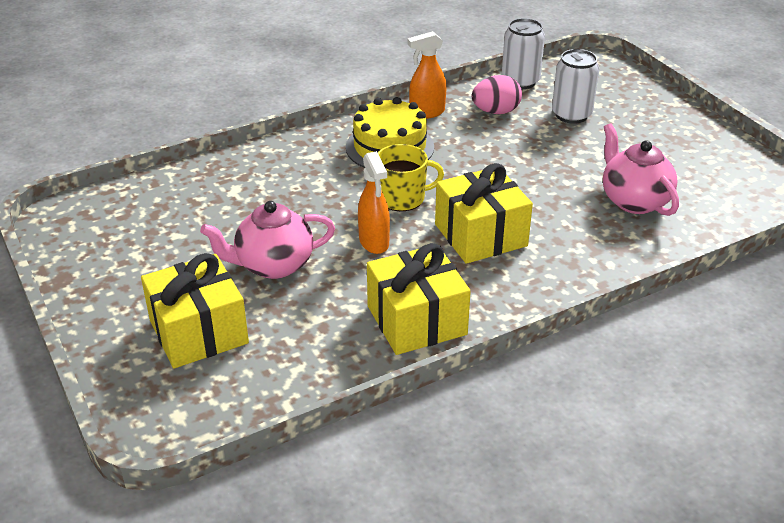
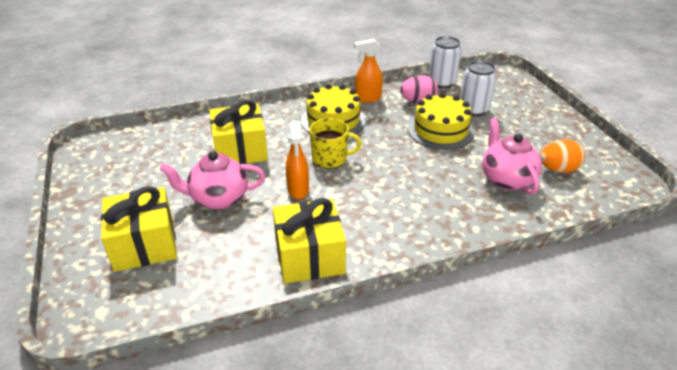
camera: 10 degrees right, 0 degrees up
(480, 235) = (380, 193): yellow gift -> yellow gift (240, 150)
(535, 146) = (440, 130): none -> yellow cake
(694, 182) = (558, 169): none -> orange egg

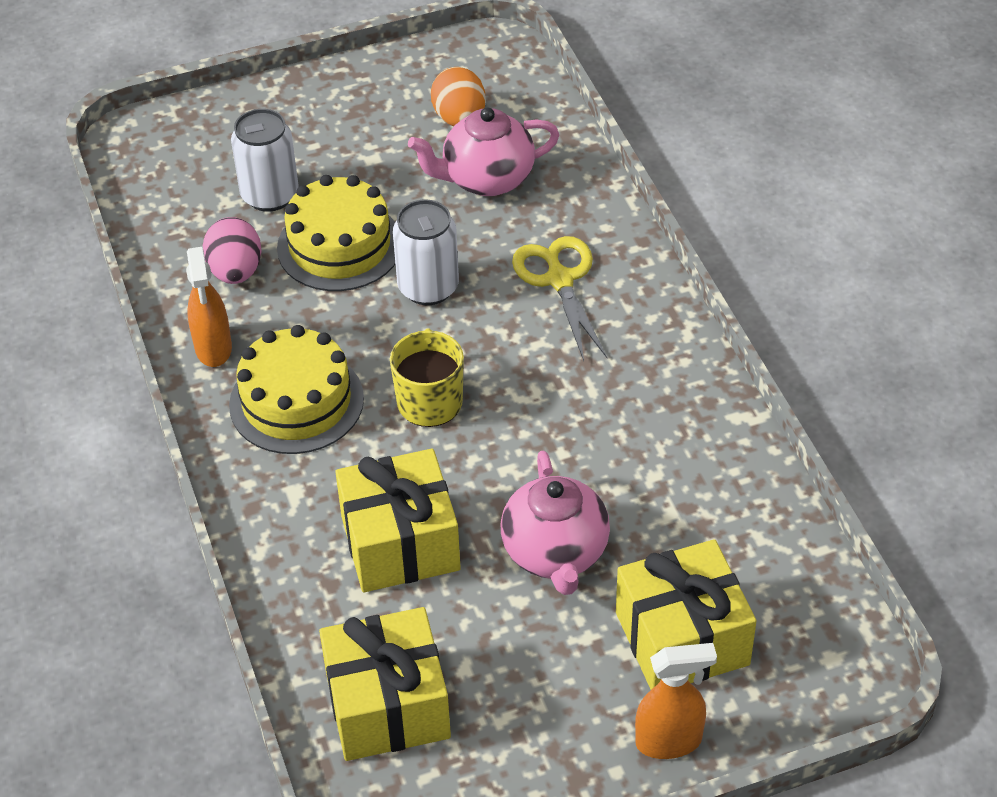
camera: 90 degrees left, 10 degrees up
(298, 190) = (524, 441): orange spray bottle -> orange spray bottle (669, 741)
(309, 256) = (685, 415): yellow gift -> yellow gift (387, 705)
(424, 206) = (559, 280): none -> yellow scissors
(442, 82) = (159, 231): white can -> white can (428, 287)

